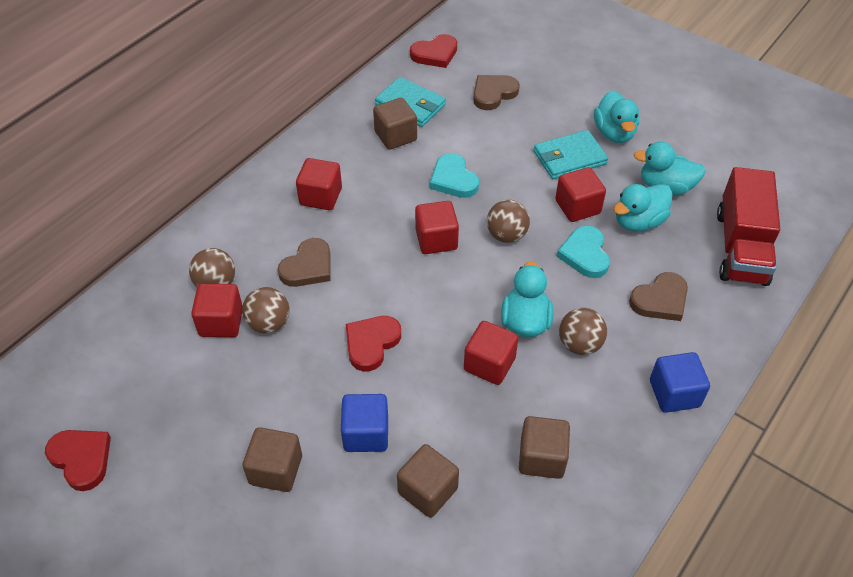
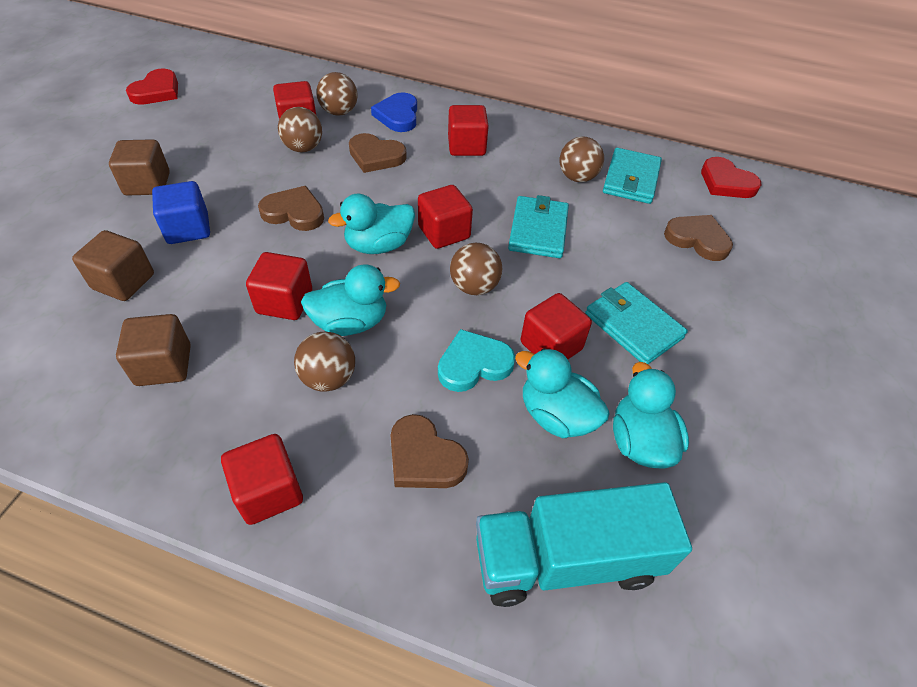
camera: 70 degrees right, 0 degrees up
(246, 237) = (398, 116): none -> blue heart
(371, 343) = (294, 212): red heart -> brown heart
(395, 136) = (577, 177): brown cube -> brown ball
(453, 179) = (538, 230): turquoise heart -> turquoise wallet
(614, 133) = (710, 367): turquoise duck -> turquoise duck (378, 245)
(674, 393) = (269, 491): blue cube -> red cube
(741, 247) = (566, 559): red truck -> turquoise truck

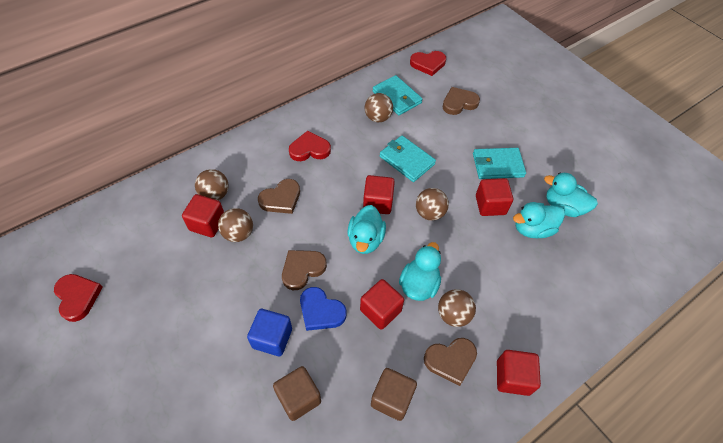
camera: 55 degrees left, 5 degrees up
(147, 184) = (200, 346): brown cube -> none
(398, 116) = (248, 165): blue heart -> blue heart (321, 311)
(424, 457) = (528, 297): brown heart -> brown heart (450, 360)
(466, 146) = (309, 149): red cube -> red heart
(473, 364) = (482, 244): turquoise heart -> none
(566, 559) = (607, 271): turquoise truck -> none

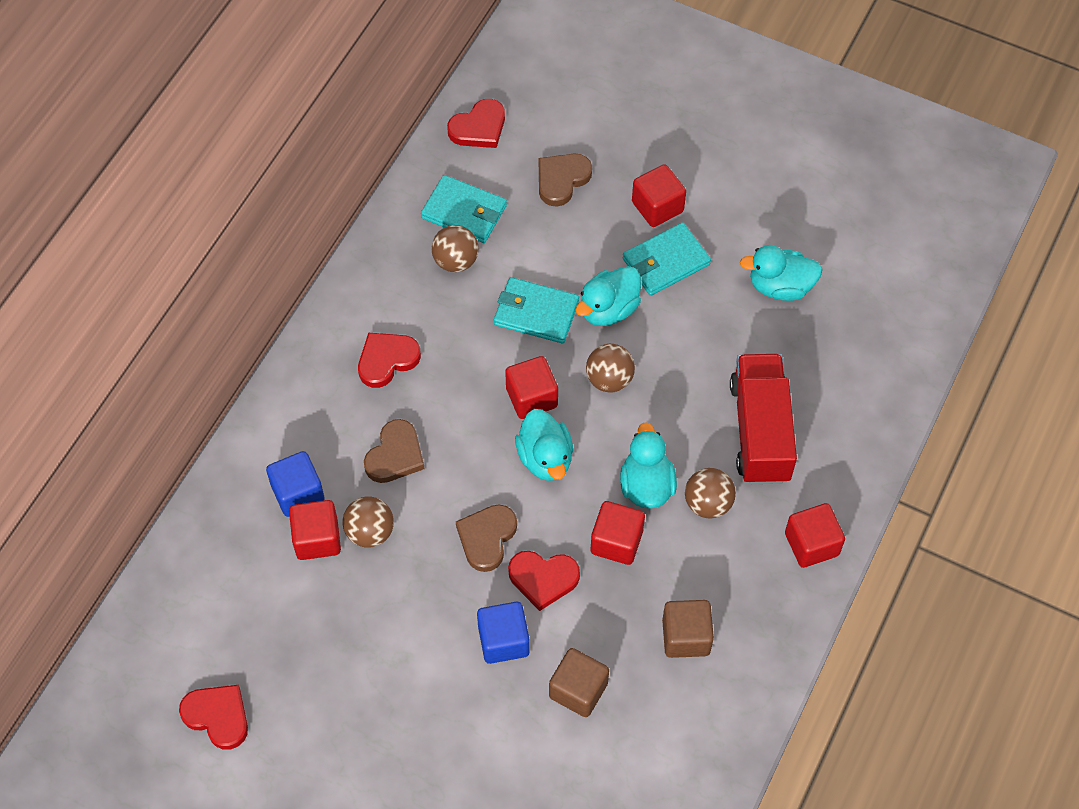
camera: 25 degrees left, 5 degrees up
(215, 194) = (298, 493): brown ball -> blue cube
(321, 311) = (543, 579): blue heart -> red heart
(450, 360) = (731, 560): brown heart -> none
(490, 205) = (684, 329): red cube -> red cube (657, 207)
(511, 285) = (760, 431): none -> red truck
(532, 229) = (754, 339): turquoise duck -> turquoise duck (608, 309)

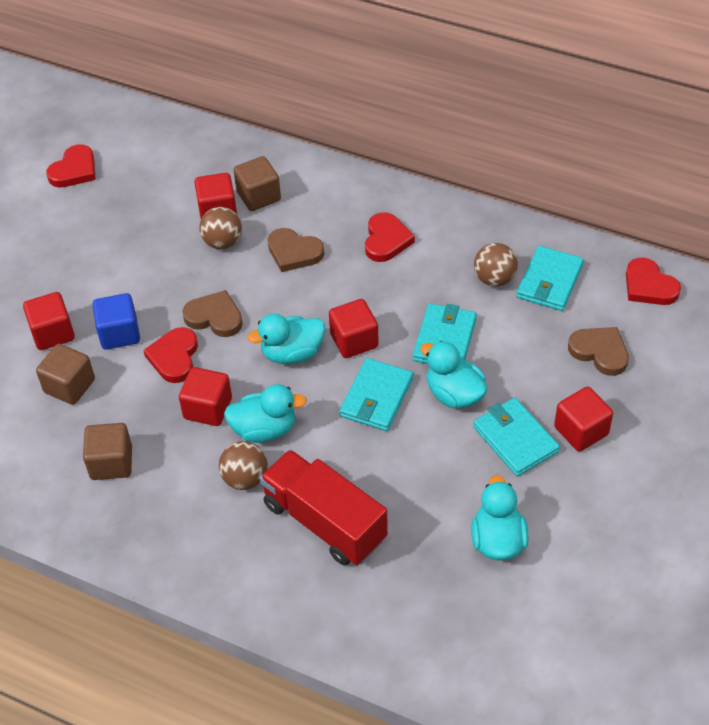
camera: 90 degrees right, 10 degrees down
(298, 493) = (258, 196): blue cube -> brown cube
(387, 360) = (386, 240): red heart -> red heart turned 45 degrees clockwise
(609, 379) = (376, 397): brown ball -> turquoise wallet
(760, 431) = (324, 522): red truck -> red truck turned 135 degrees counterclockwise
(811, 544) = (199, 566): red cube -> red cube (53, 333)

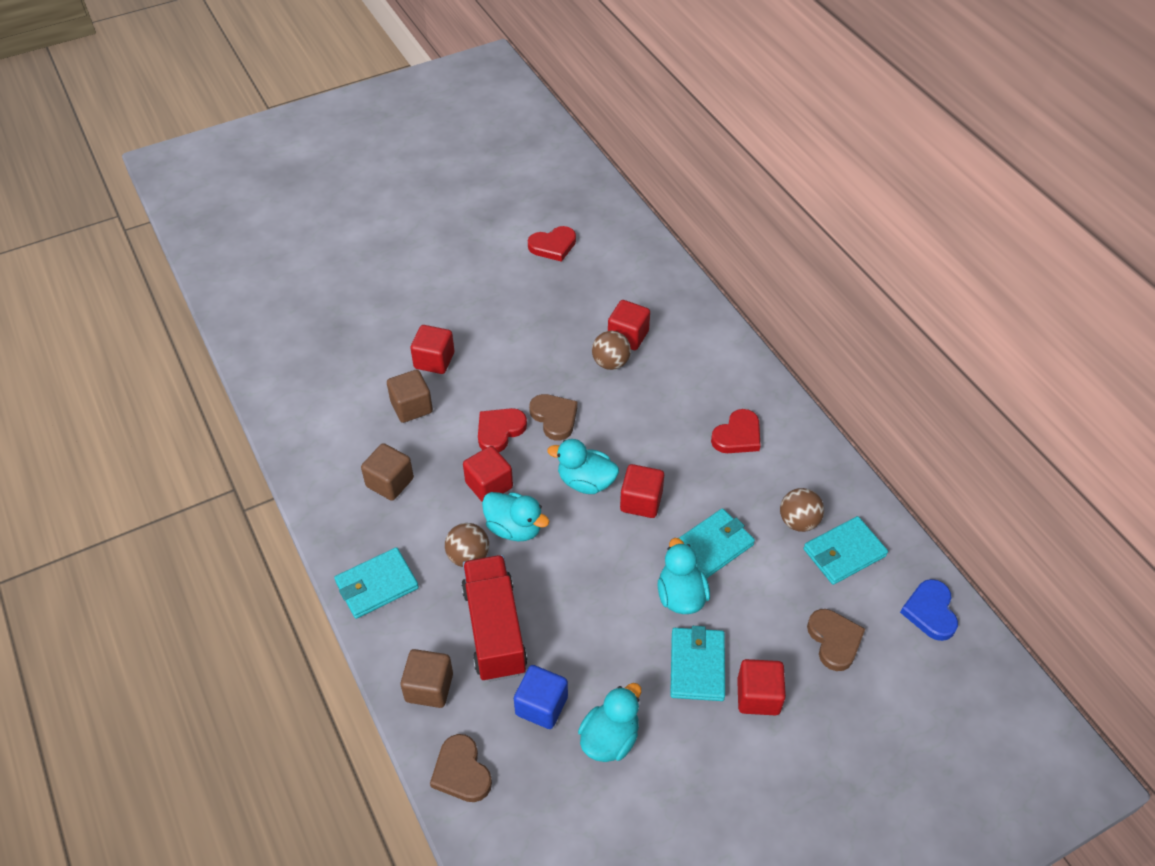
camera: 35 degrees right, 0 degrees up
(119, 333) = (478, 389): blue cube -> blue cube (541, 706)
(258, 196) = (669, 342): brown cube -> brown cube (429, 687)
(294, 252) = (657, 402): brown heart -> brown heart (461, 772)
(376, 397) = (618, 558): turquoise wallet -> turquoise wallet (377, 585)
(649, 286) = (930, 612): red heart -> blue heart

